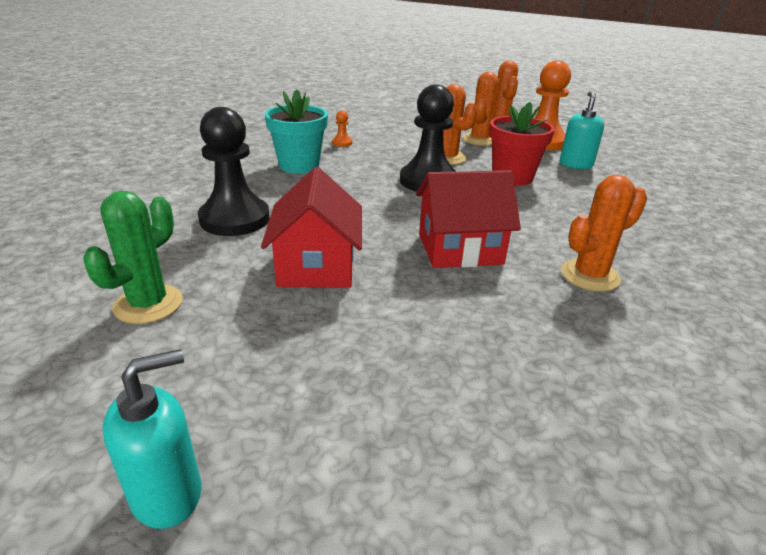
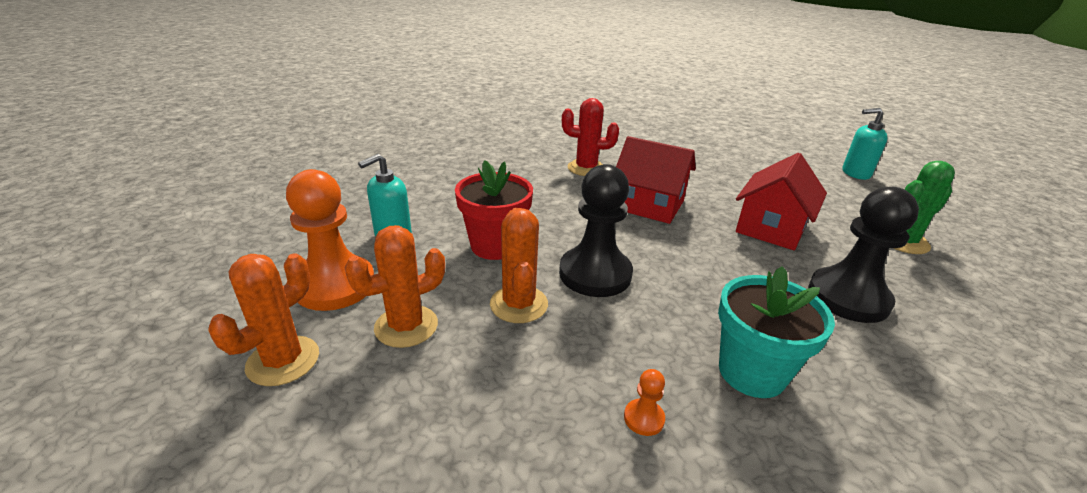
camera: 145 degrees left, 0 degrees up
(590, 276) = (586, 168): orange cactus -> red cactus

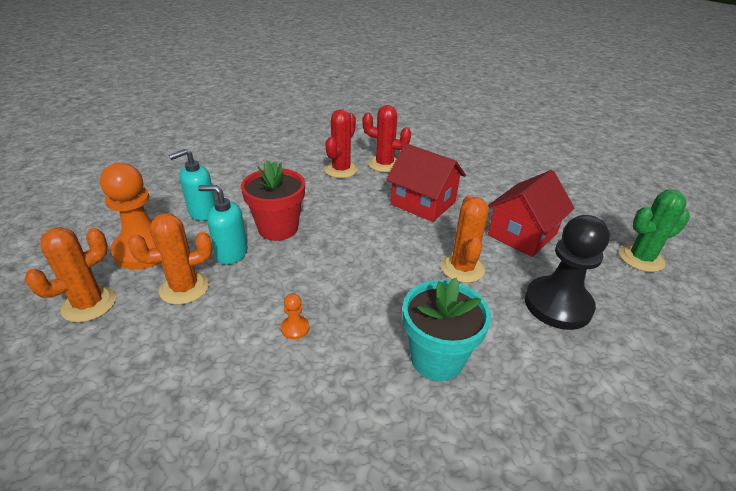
camera: 10 degrees right, 5 degrees up
(519, 304) = (276, 280): orange cactus -> orange cactus (462, 268)
(540, 177) = (341, 170): none -> red cactus
(595, 274) = (348, 261): black pawn -> none
(644, 418) = (331, 383): orange pawn -> orange pawn (295, 328)
(855, 173) = (634, 187): turquoise soap dispenser -> turquoise soap dispenser (231, 253)

